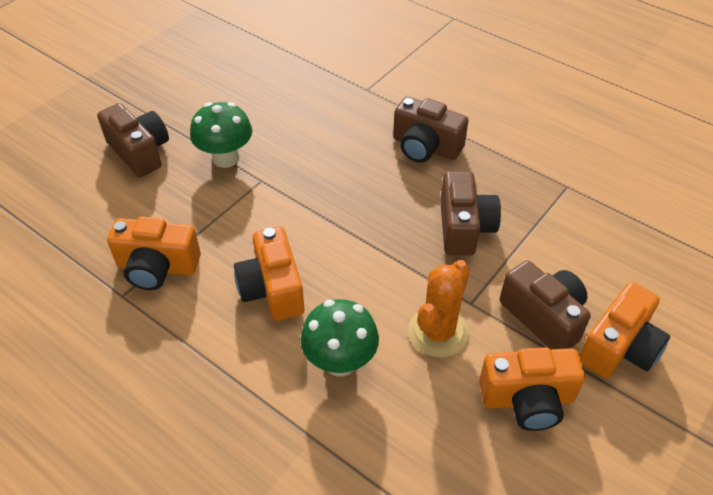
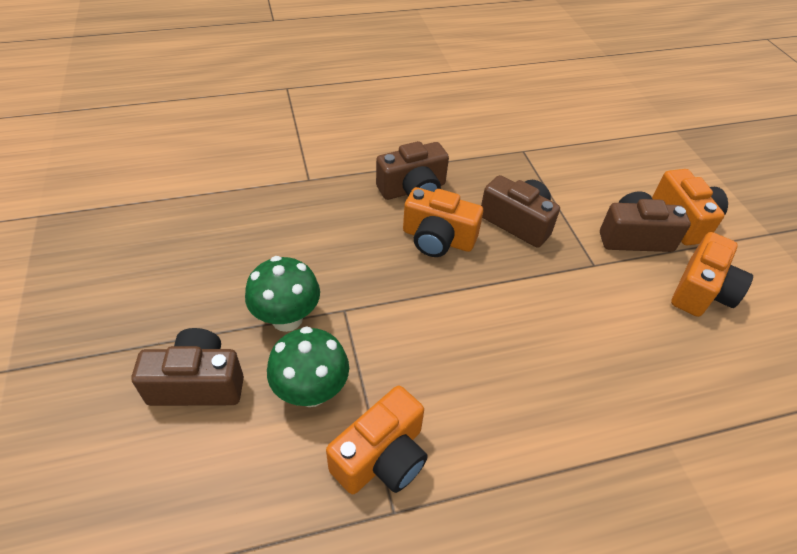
camera: 55 degrees left, 0 degrees up
(272, 289) = (486, 378): orange camera -> orange camera (438, 239)
(340, 362) = (601, 378): green mushroom -> green mushroom (311, 391)
(438, 332) = (610, 300): orange cactus -> none

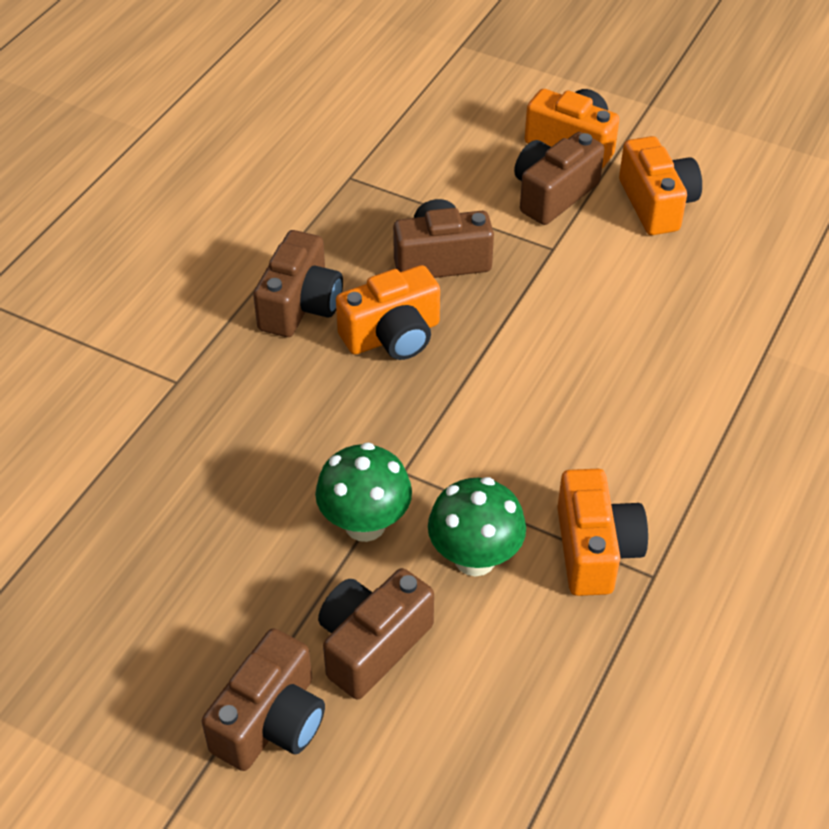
camera: 45 degrees left, 0 degrees up
(102, 372) = (271, 721): none -> brown camera

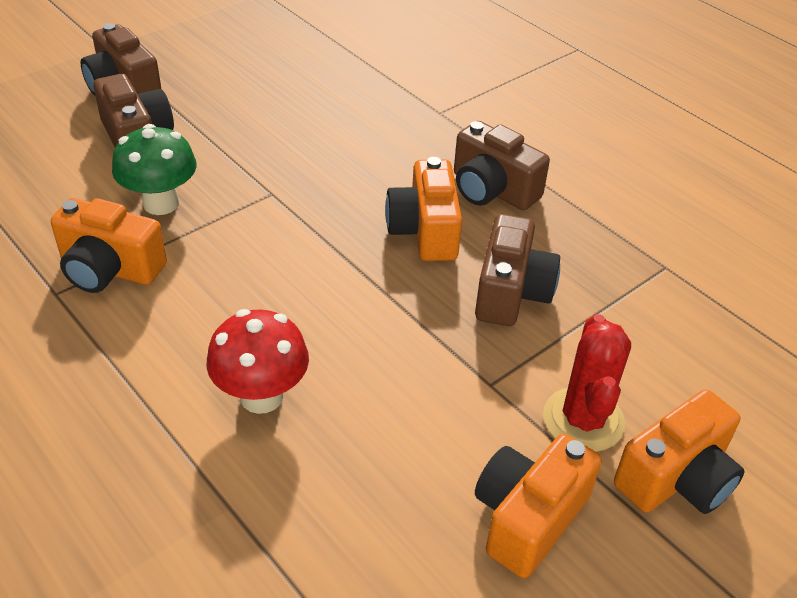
camera: 110 degrees right, 5 degrees down
(365, 524) = (237, 161): green mushroom -> none
(553, 194) = (583, 420): brown camera -> red cactus
(656, 204) = (528, 518): orange camera -> orange camera turned 120 degrees clockwise
(660, 373) = (261, 396): none -> red mushroom

